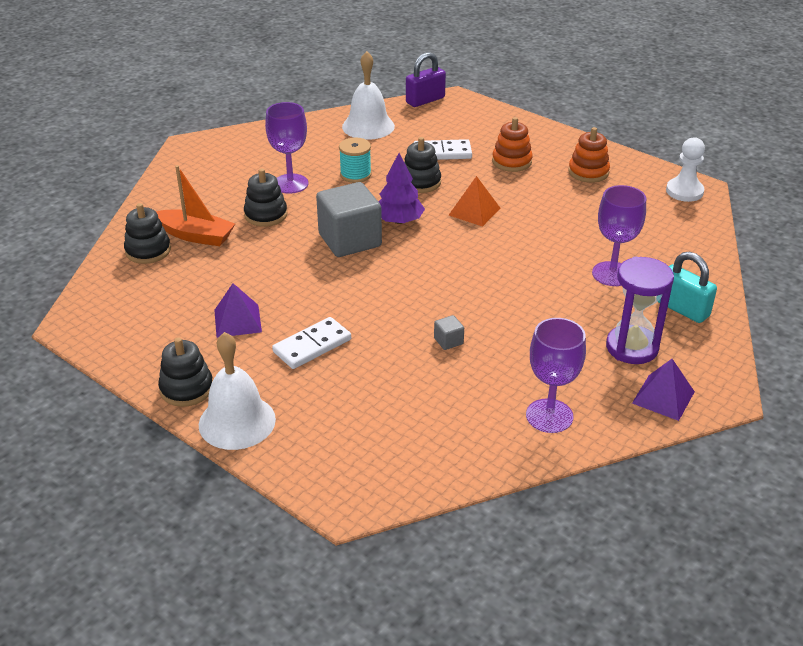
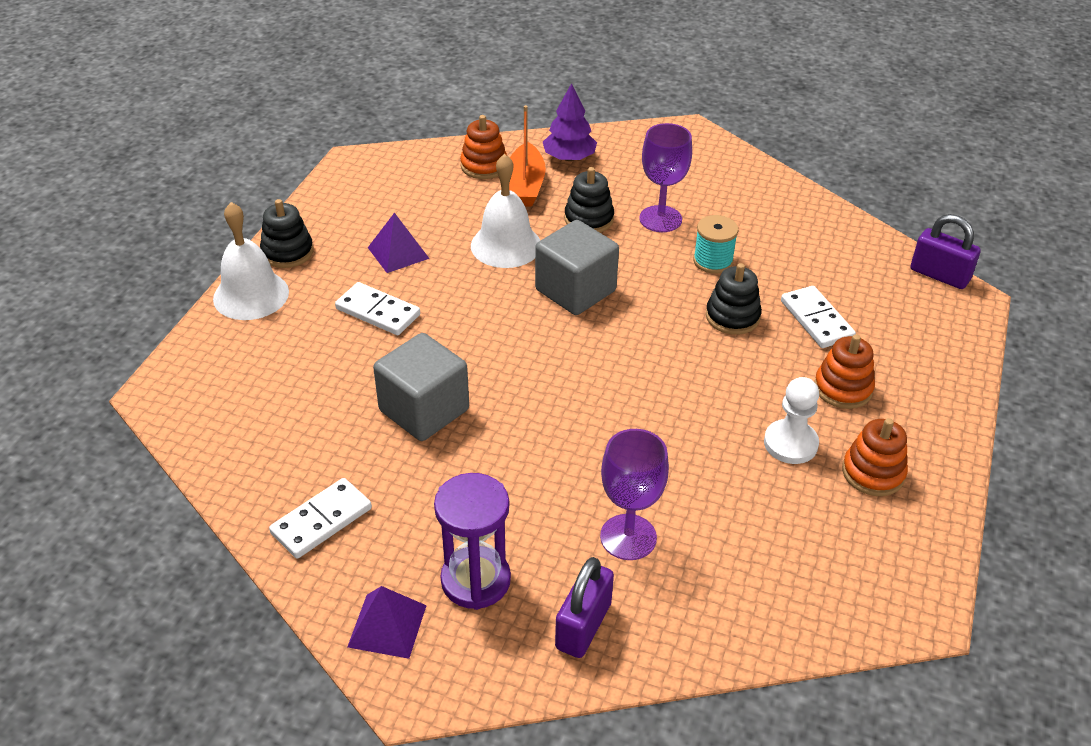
camera: 70 degrees right, 5 degrees up
(148, 251) = (484, 166): black stacking toy -> orange stacking toy
(368, 126) = (831, 243): white bell -> white bell (506, 245)
(399, 221) = (637, 318): purple tree -> purple tree (569, 158)
(448, 341) = (424, 410): grey cube -> grey cube, size x2.49
(474, 211) = (697, 377): orange pyramid -> none
(549, 416) = (321, 520): purple goblet -> white domino
(682, 309) = (583, 626): turquoise padlock -> purple padlock
(684, 191) = (897, 595): white pawn -> white pawn (790, 443)

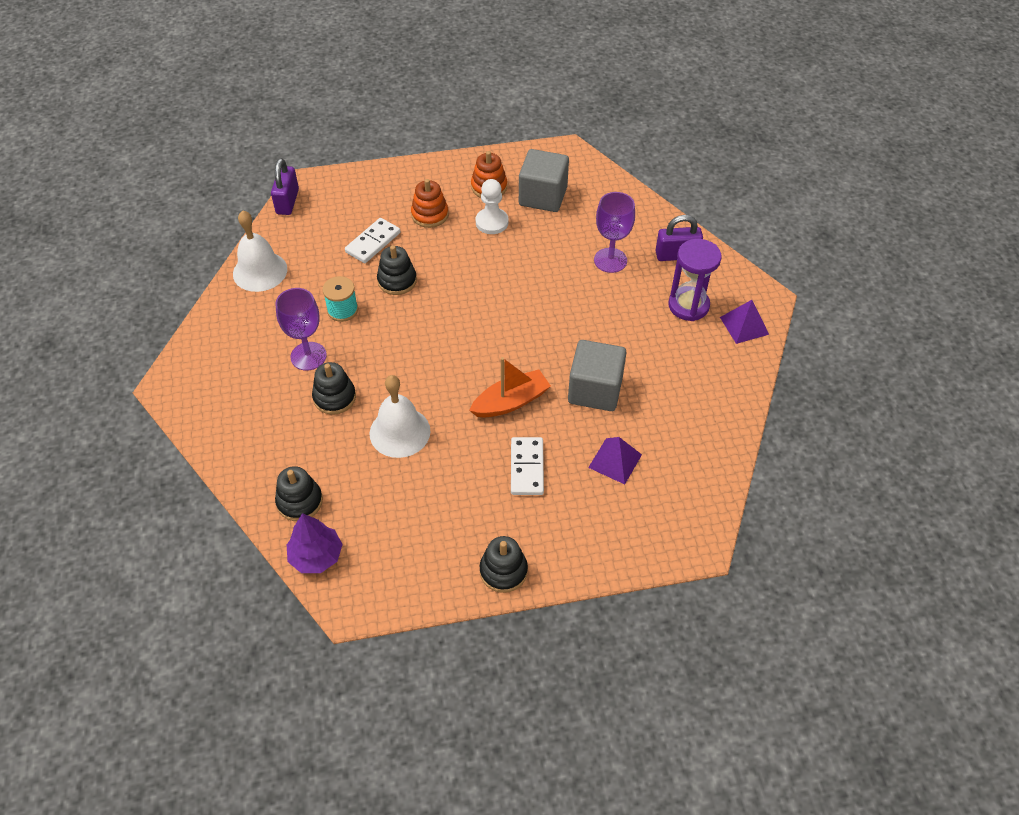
camera: 120 degrees left, 10 degrees up
(251, 295) = (568, 560): white bell -> white bell (260, 271)
(321, 520) = (712, 390): white domino -> none
(398, 253) = (453, 494): purple pyramid -> purple pyramid (615, 461)
(484, 166) = (299, 501): orange stacking toy -> black stacking toy
(525, 186) = (313, 458): orange boat -> orange boat (510, 402)
(569, 158) = (253, 448): purple tree -> purple tree (316, 556)
(575, 290) = (425, 368): grey cube -> grey cube (543, 196)

